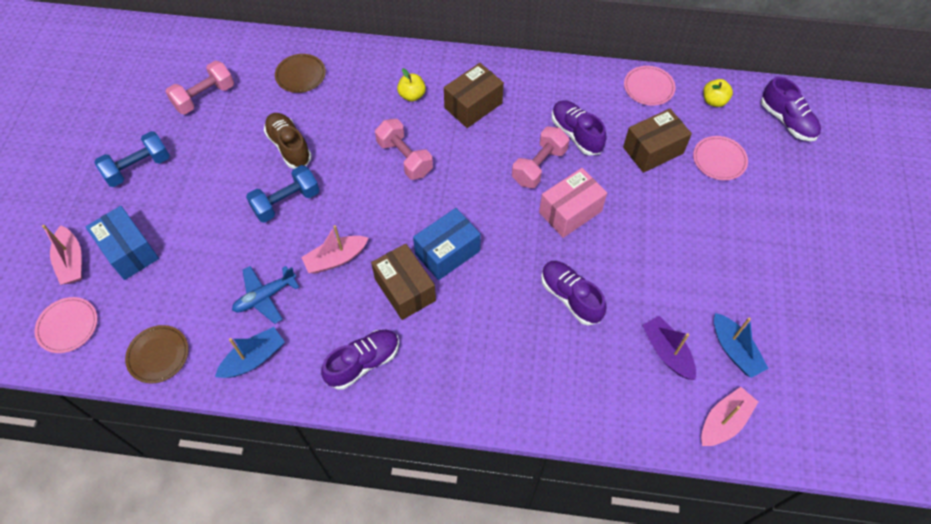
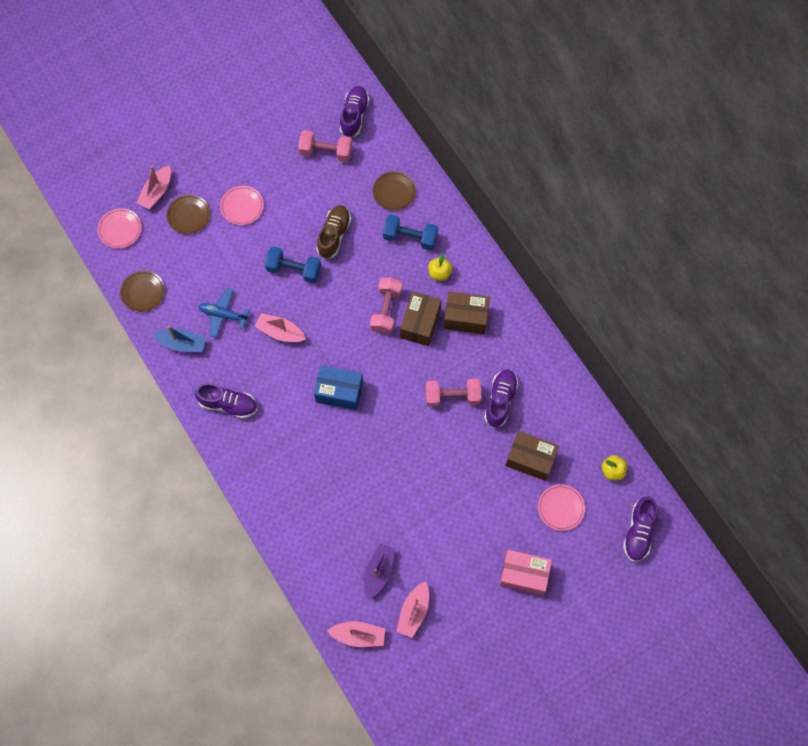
camera: 50 degrees right, 10 degrees up
(129, 251) = (188, 215): blue box -> brown plate
(138, 168) = (244, 165): blue dumbbell -> blue dumbbell (410, 237)
(405, 289) = (293, 388): brown box -> brown box (420, 323)
(570, 212) = (433, 442): pink box -> pink box (524, 575)
(570, 297) = (369, 488): purple shoe -> purple shoe (354, 116)
(648, 87) = (585, 418): pink plate -> pink plate (242, 206)
(734, 350) = (414, 611): blue boat -> pink boat

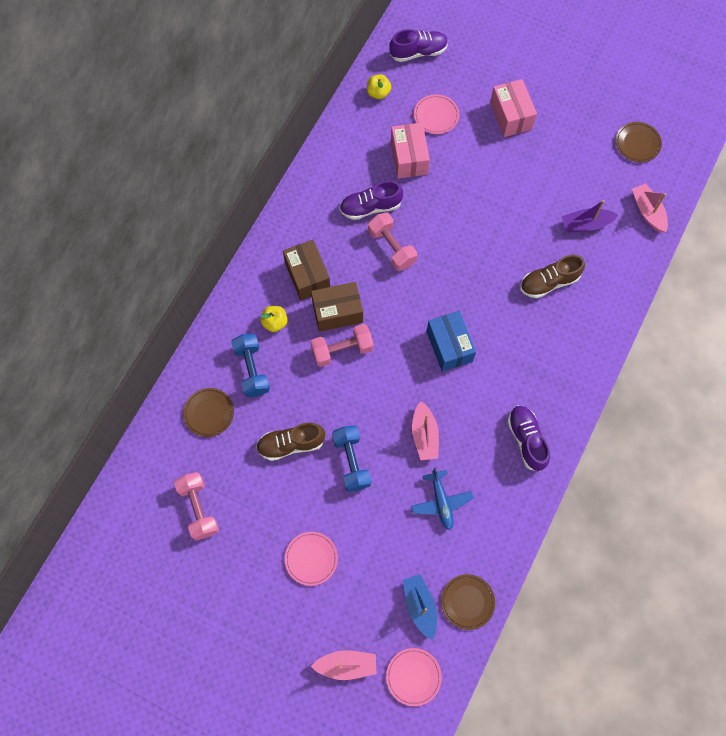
camera: 120 degrees left, 0 degrees up
(182, 343) = (496, 524): blue boat -> blue boat (420, 606)
(188, 215) = (354, 610): brown plate -> brown plate (637, 143)
(345, 505) = (549, 282): none -> brown shoe
(354, 116) = (139, 504): purple shoe -> none
(414, 611) = (598, 181): pink boat -> none
(530, 459) = (409, 158): brown box -> pink box

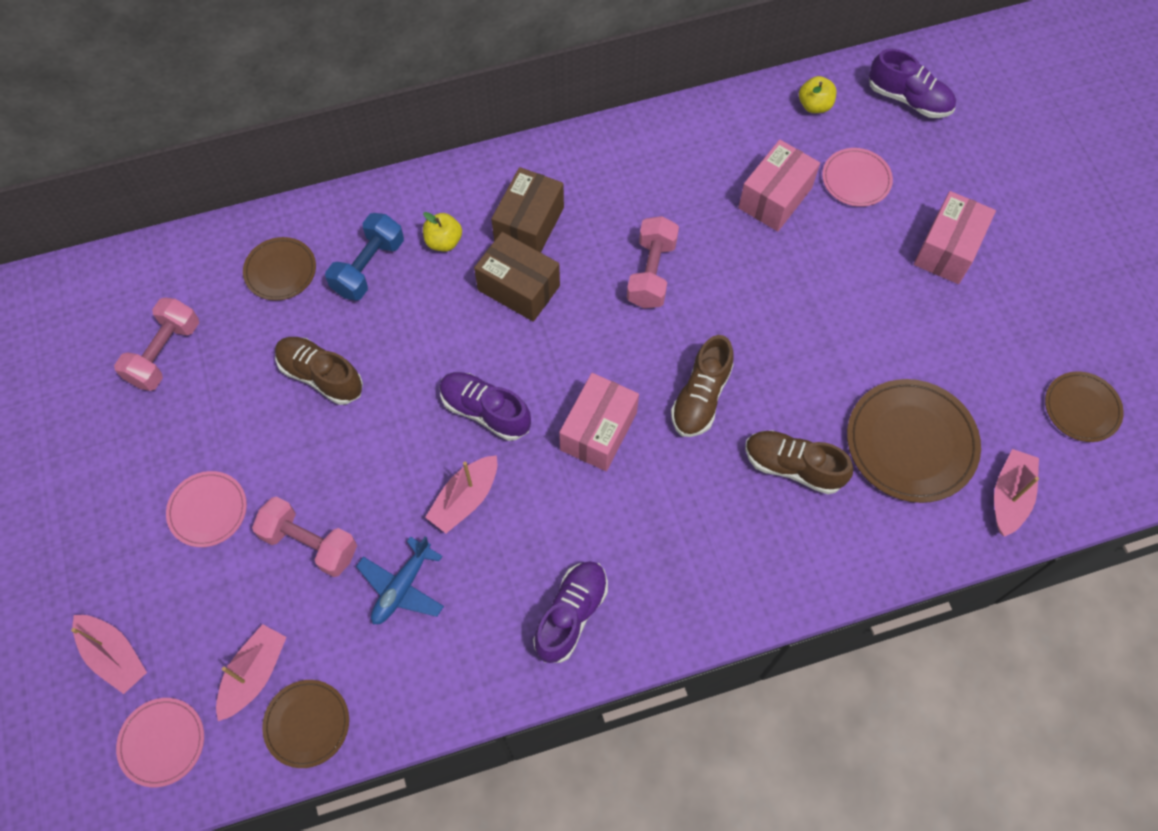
camera: 45 degrees right, 5 degrees down
(342, 350) = (480, 330): pink dumbbell -> pink dumbbell (310, 543)
(351, 461) = (359, 452): blue dumbbell -> none
(370, 207) = (674, 213): purple shoe -> purple shoe (485, 411)
(420, 606) = (254, 674): blue boat -> pink boat
(449, 346) = (598, 431): blue box -> pink box
(477, 287) = (701, 397): none -> brown shoe
(586, 224) = (911, 442): purple boat -> brown plate

